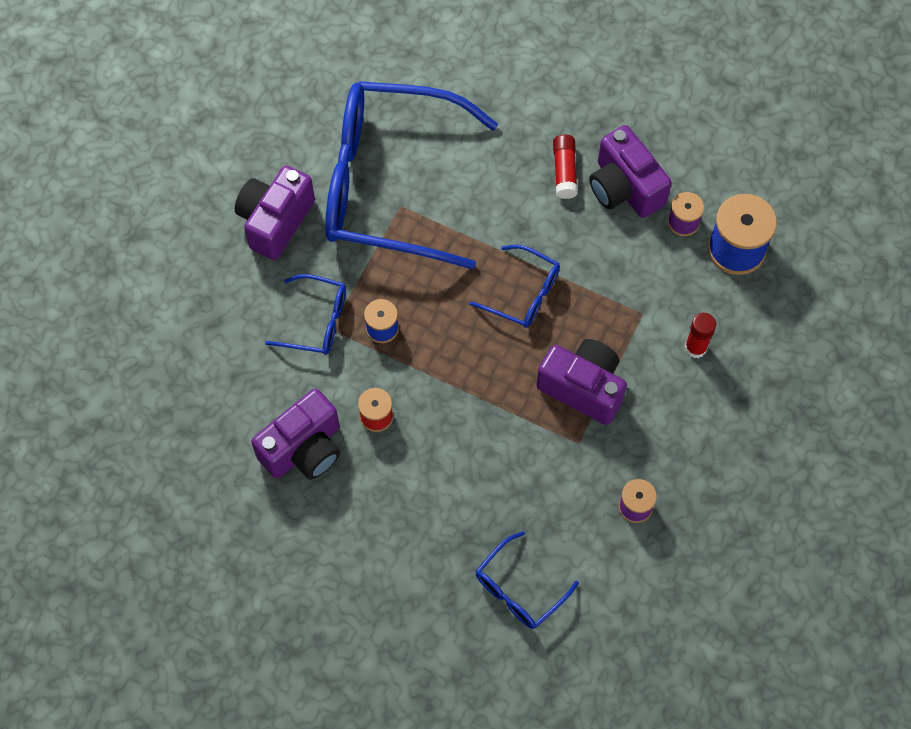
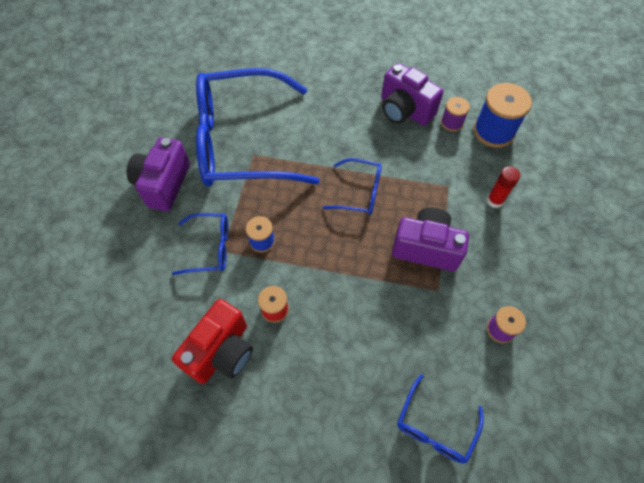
camera: 15 degrees left, 5 degrees down
(304, 449) = (221, 351): purple camera -> red camera
(564, 171) = (361, 109): red glue stick -> none

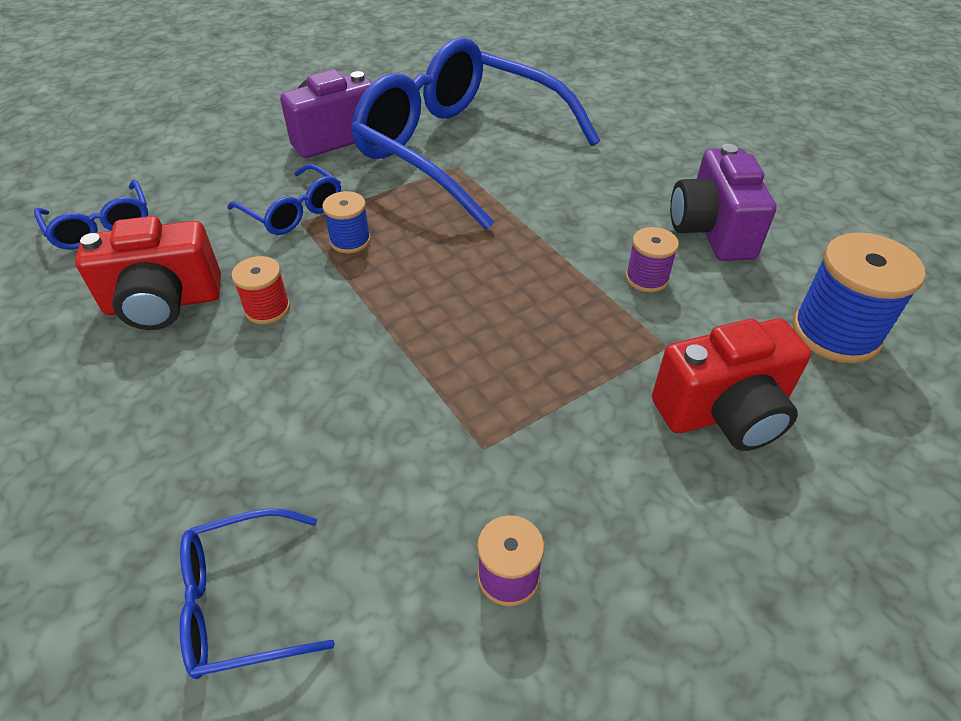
camera: 45 degrees right, 15 degrees down
(360, 192) = (529, 272): blue glasses -> blue glasses (101, 226)
(426, 248) = (534, 388): purple camera -> none
(451, 122) = (771, 283): purple spool -> purple spool (646, 278)
(494, 201) = (723, 412): red glue stick -> red camera

